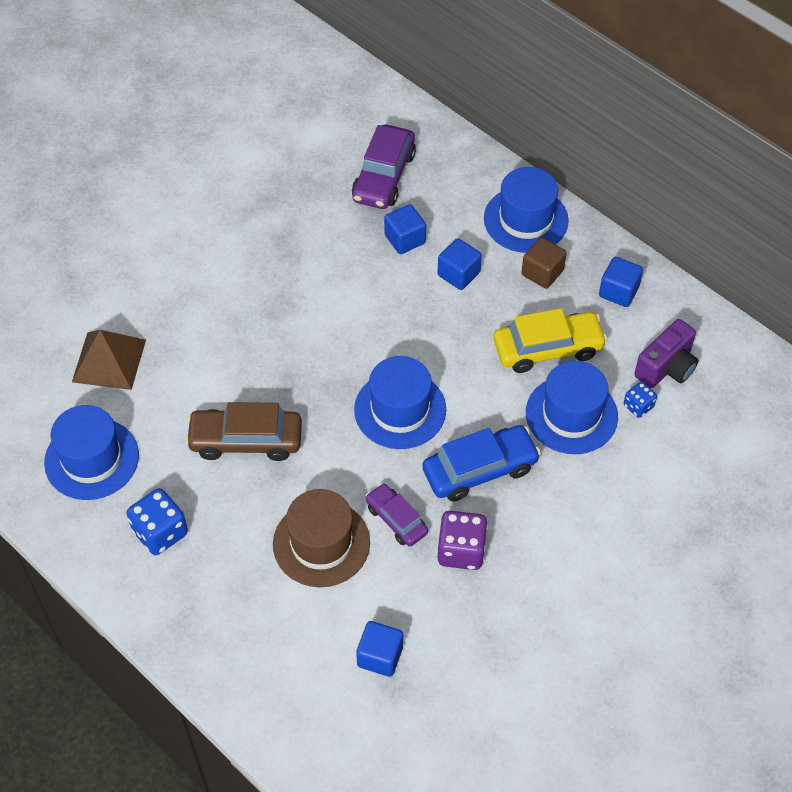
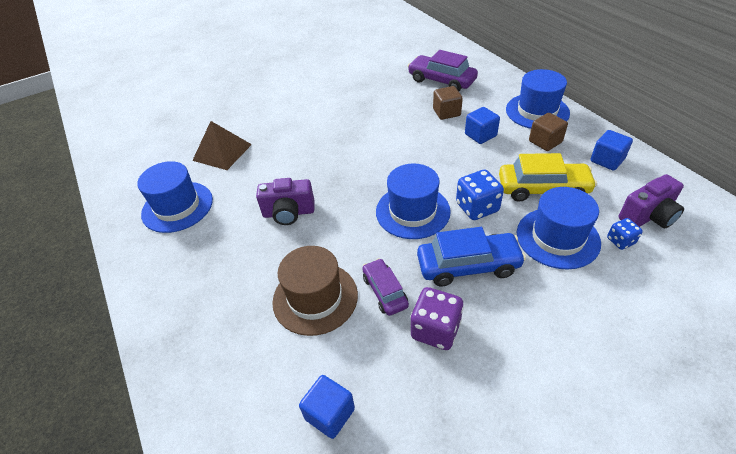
camera: 20 degrees right, 10 degrees down
(160, 532) = (196, 264): blue dice -> blue dice (477, 207)
(246, 440) = (289, 213): brown car -> purple camera
(384, 176) = (441, 80): purple car -> purple car turned 90 degrees clockwise
(405, 239) = (446, 112): blue cube -> brown cube

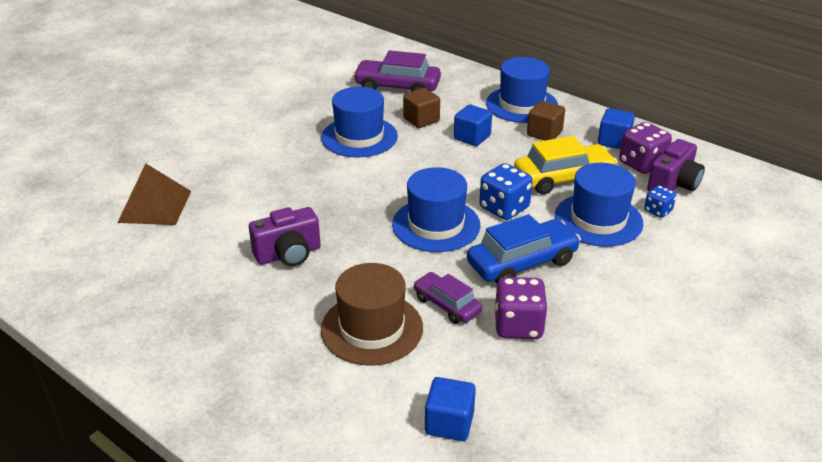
camera: 25 degrees left, 10 degrees down
(177, 207) = (132, 276): blue hat -> blue hat (359, 137)
(624, 188) = (641, 164): none -> purple dice

